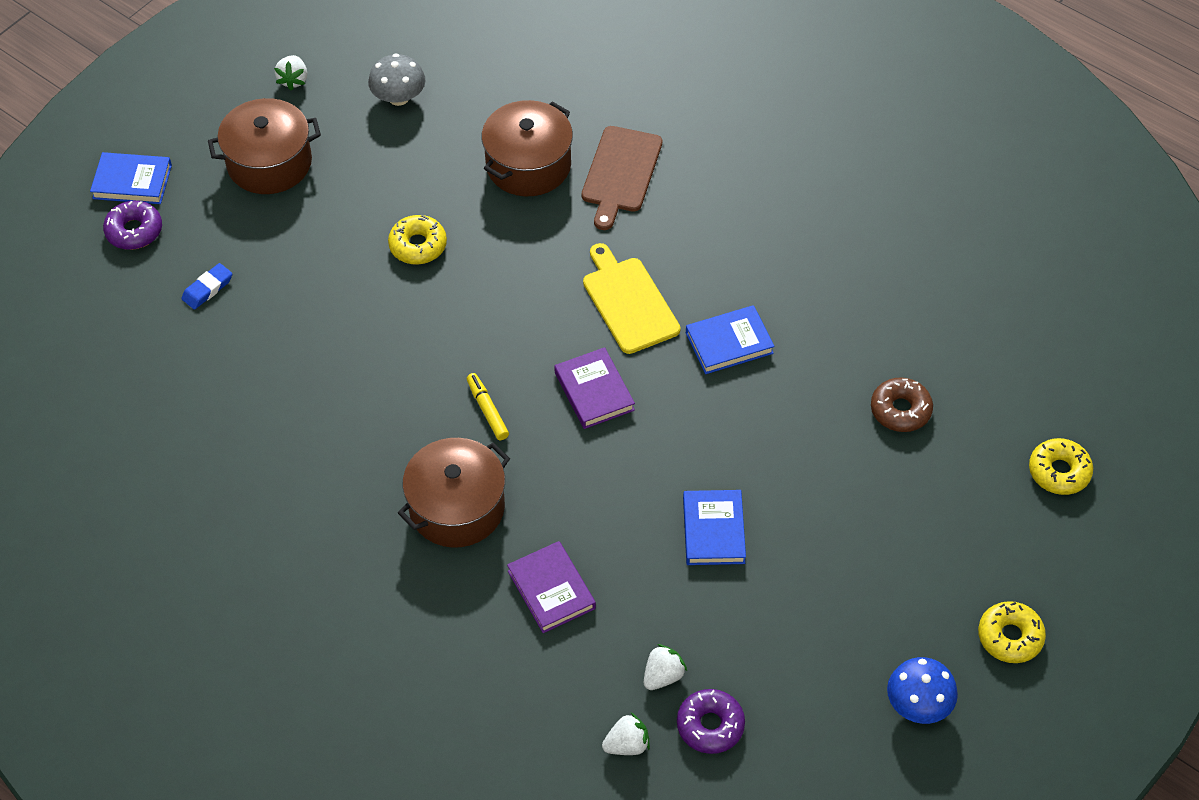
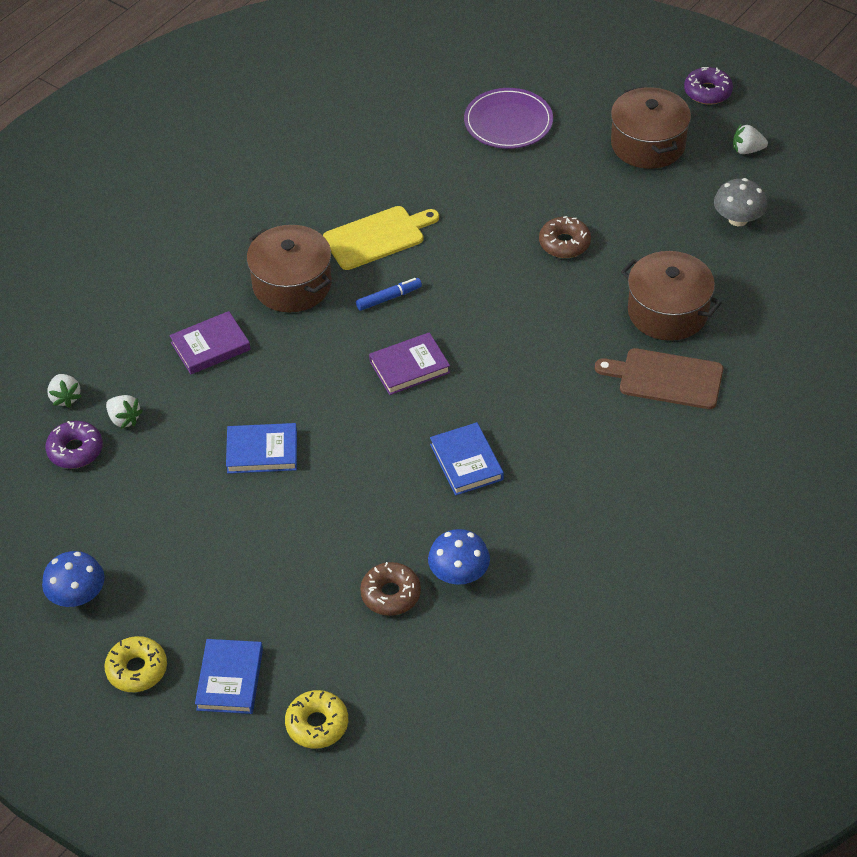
camera: 90 degrees right, 5 degrees down
(132, 182) = (617, 68): blue book -> blue book (230, 679)
(134, 231) = (565, 75): purple donut -> purple donut (707, 92)
(207, 289) = (508, 122): blue eraser -> purple plate
(418, 245) = (564, 243): yellow donut -> brown donut
(487, 410) = (389, 298): yellow marker -> blue marker
(628, 302) = (510, 388): yellow cutting board -> yellow cutting board (377, 237)
(872, 352) = (459, 573): none -> blue mushroom

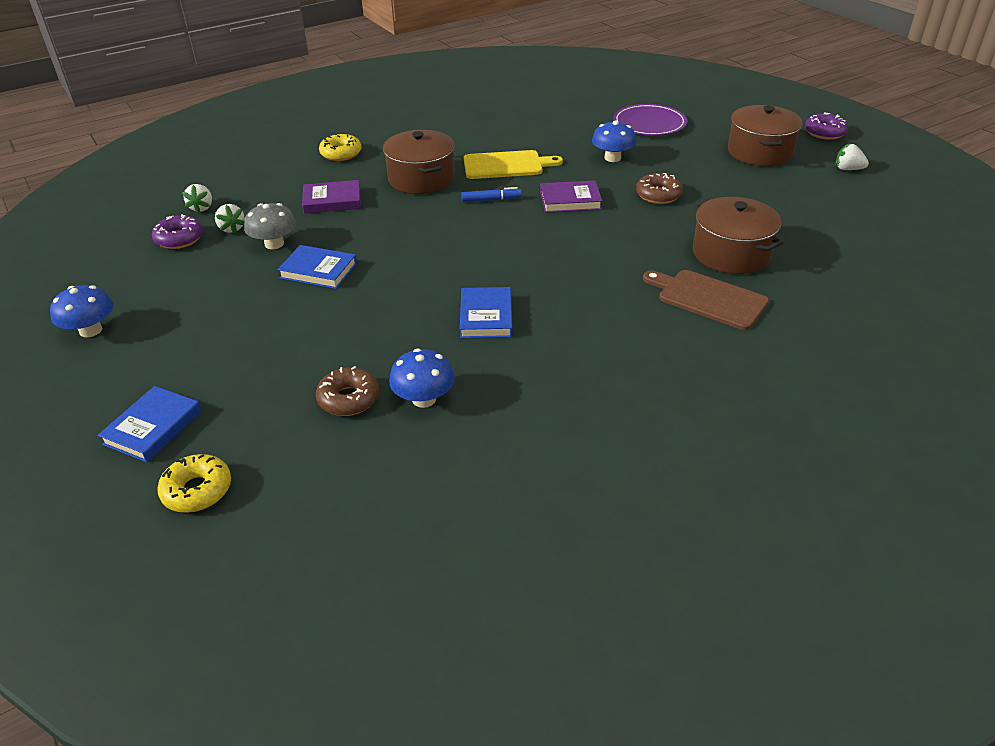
camera: 20 degrees right, 10 degrees down
(137, 669) = (84, 397): yellow donut -> yellow donut (341, 154)
(409, 367) = (479, 243): purple book -> purple book (570, 200)
(491, 194) = (612, 158): none -> blue mushroom
(738, 219) = (823, 208): grey mushroom -> grey mushroom (274, 244)

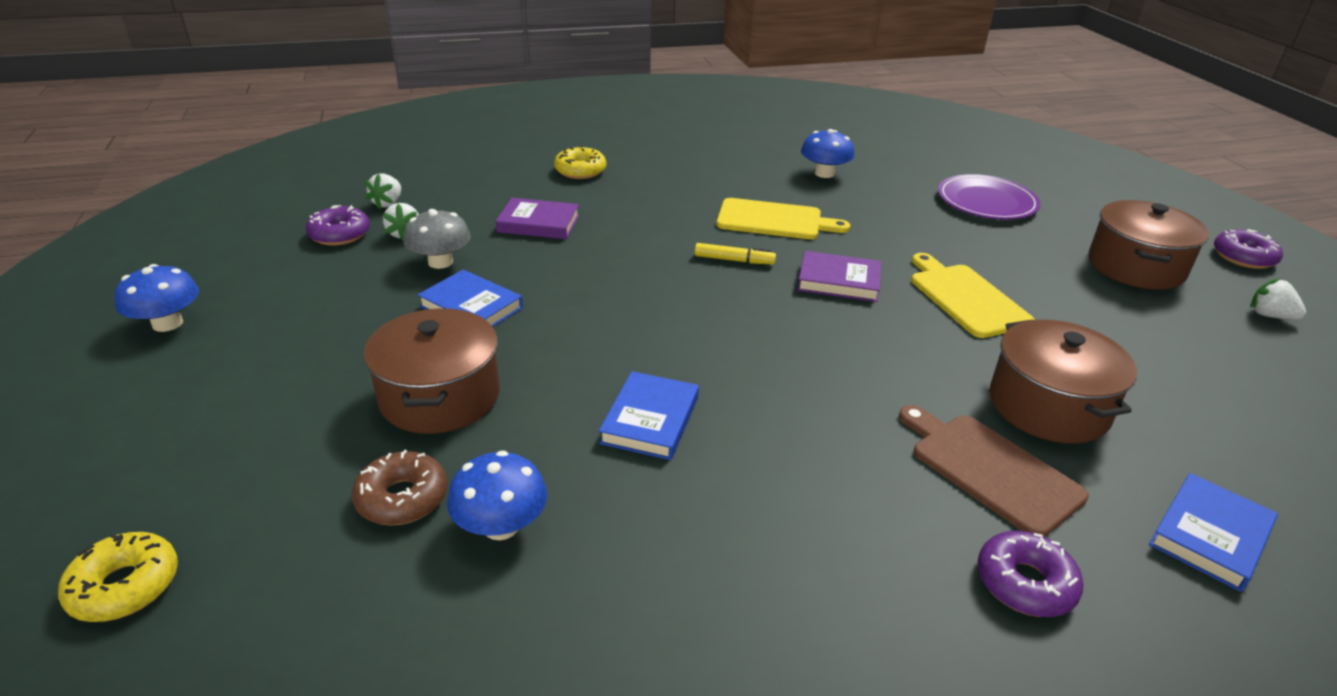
camera: 15 degrees right, 5 degrees down
(153, 427) = (140, 473): blue book -> blue book (1209, 535)
(421, 179) = (659, 217): brown pot -> brown pot (440, 396)
(491, 200) = (734, 260): blue marker -> yellow marker
(612, 158) = (919, 236): blue mushroom -> blue mushroom (824, 173)
(658, 195) = (965, 298): brown donut -> yellow cutting board
(747, 355) = (1025, 583): none -> purple donut

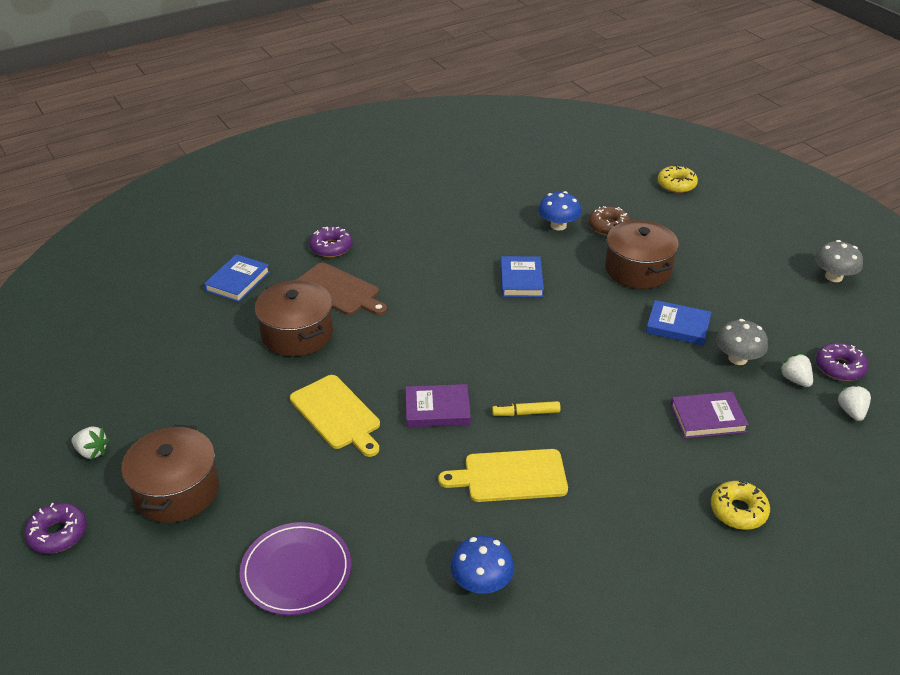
camera: 165 degrees right, 5 degrees up
(167, 323) = (833, 277): blue mushroom -> grey mushroom

